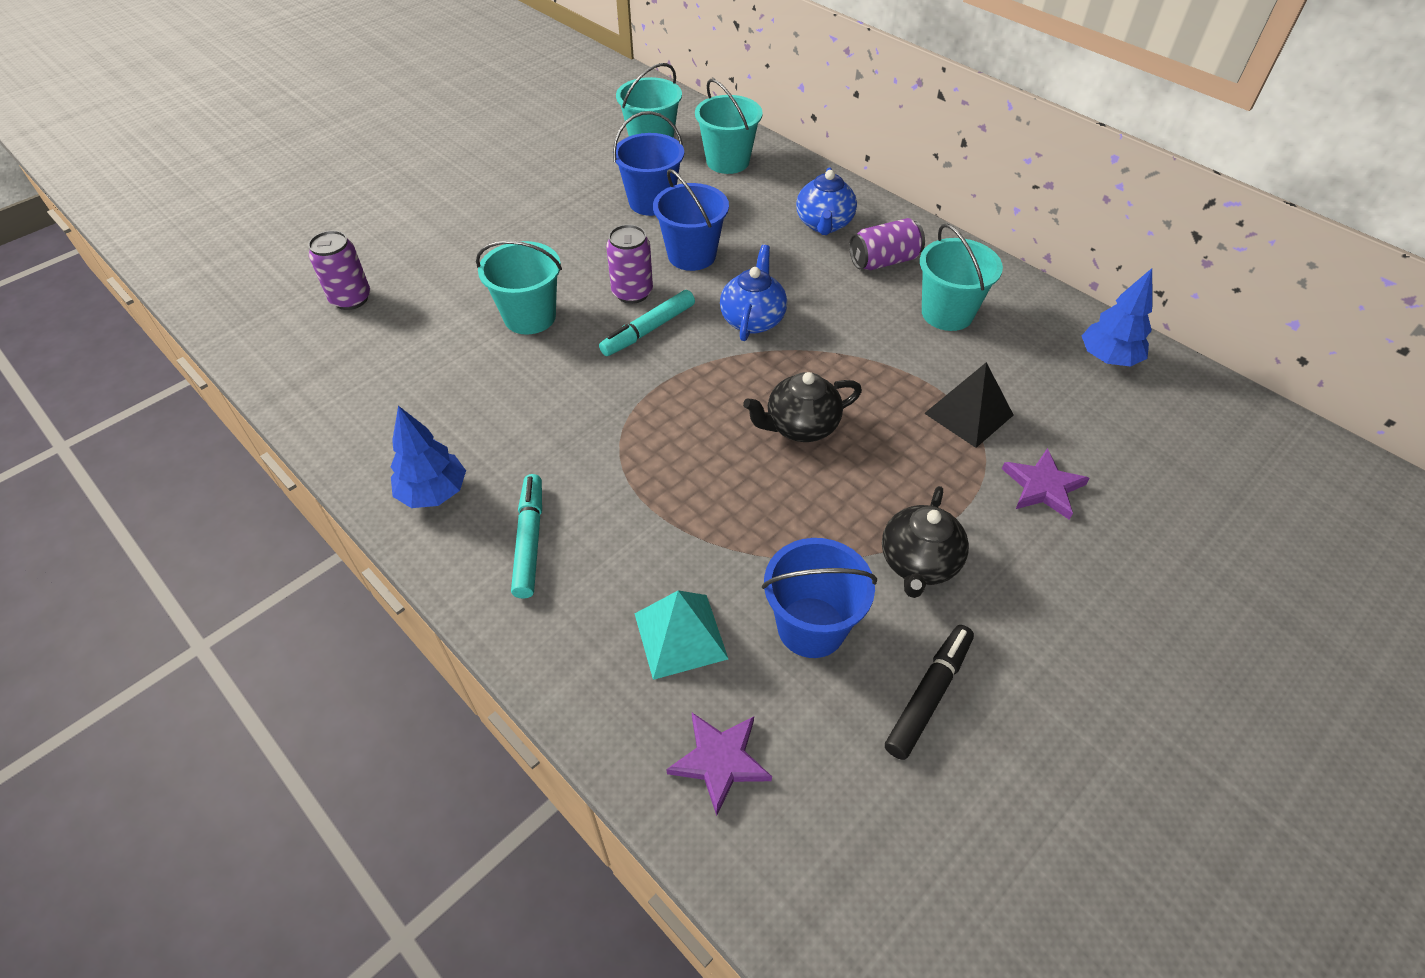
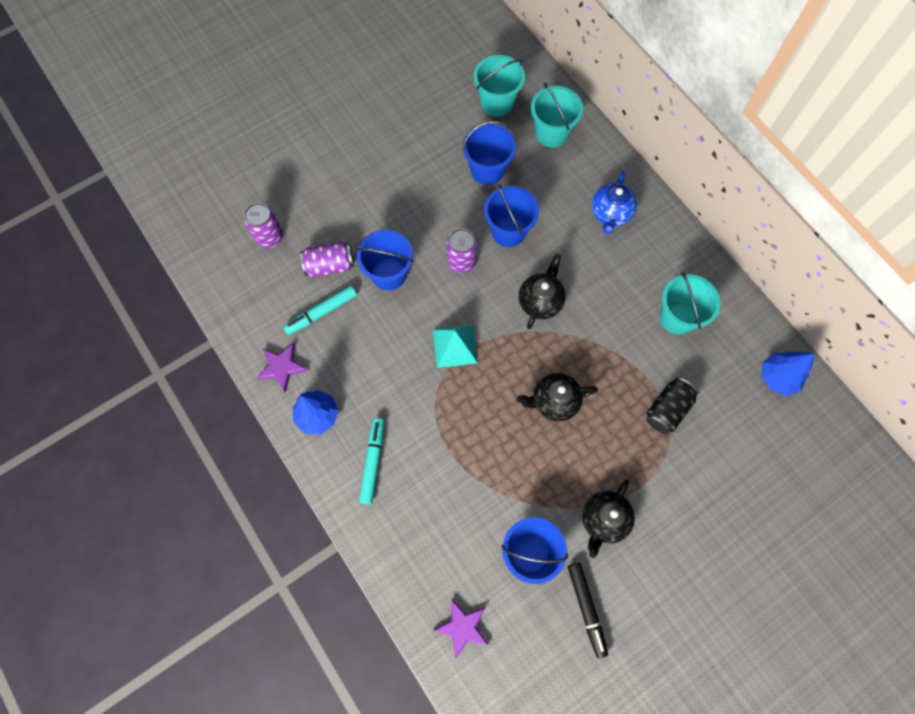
camera: 10 degrees right, 20 degrees up
(530, 317) = (389, 274): turquoise bucket -> blue bucket
(648, 330) = (467, 299): turquoise marker -> turquoise marker (321, 312)
(680, 636) = (453, 544): turquoise pyramid -> turquoise pyramid (455, 346)
(753, 319) = (540, 301): blue teapot -> black teapot
(884, 261) = (645, 259): purple can -> purple can (329, 265)
(928, 695) = (586, 608): black marker -> black marker turned 120 degrees clockwise
(968, 414) = (667, 409): black pyramid -> black can
(1043, 486) = (698, 476): purple star -> purple star (282, 367)

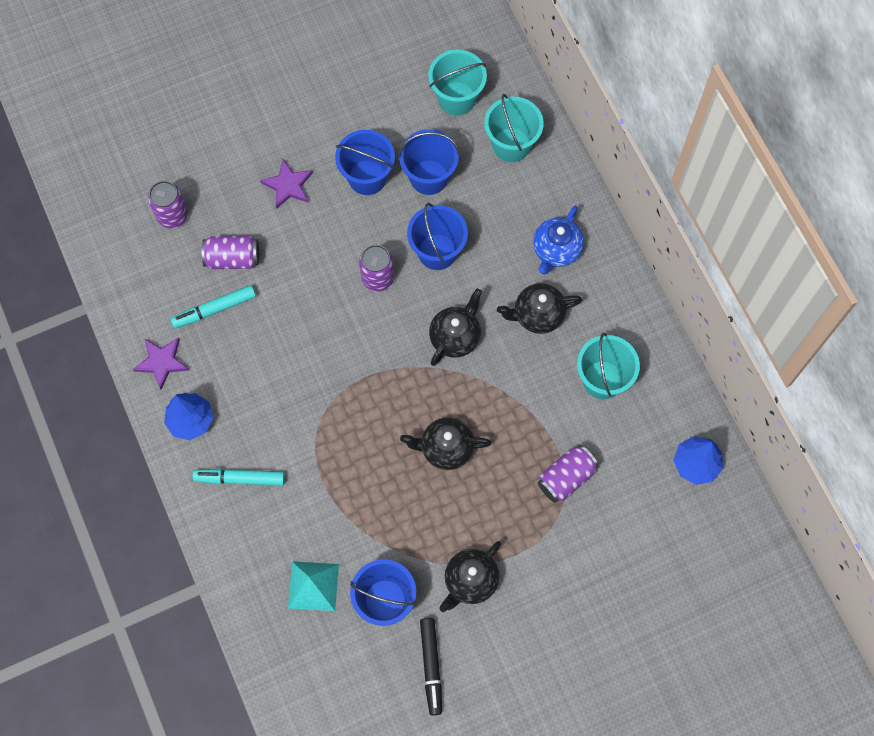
camera: 10 degrees right, 0 degrees up
(372, 462) = (240, 479): turquoise marker -> turquoise marker turned 105 degrees counterclockwise
(389, 274) = (295, 279): blue bucket -> blue bucket (367, 177)
(455, 346) = (351, 370): turquoise pyramid -> turquoise pyramid (313, 586)
(462, 627) = (300, 661): purple star -> purple star (288, 185)
(607, 271) = (537, 315): none -> black teapot
(667, 409) = (566, 478): black can -> purple can

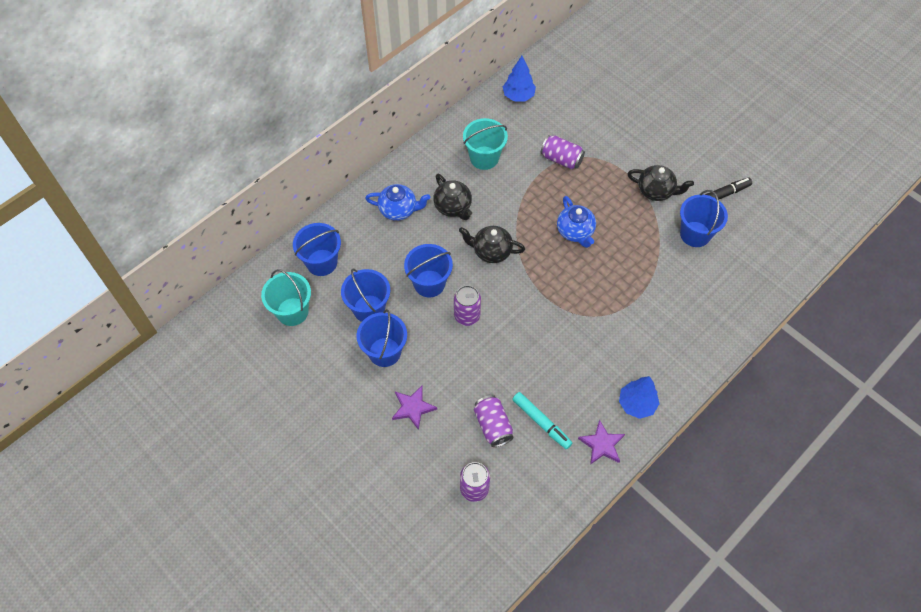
camera: 110 degrees left, 10 degrees down
(240, 479) = (662, 353): turquoise marker -> none
(313, 586) = (710, 279): turquoise pyramid -> none
(445, 448) = (575, 232): black teapot -> blue teapot
(511, 145) = (322, 262): turquoise bucket -> blue bucket

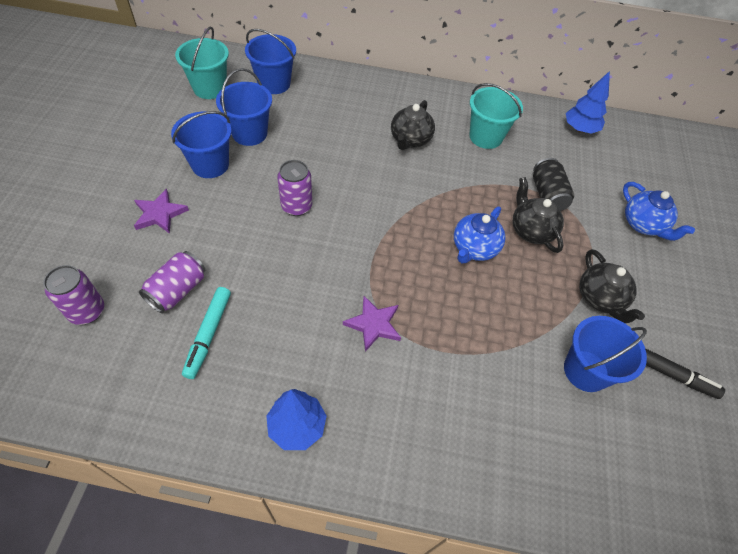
camera: 50 degrees right, 5 degrees down
(398, 210) = (371, 106): blue teapot -> blue teapot (643, 225)
(429, 283) = (311, 162): blue bucket -> none
(491, 251) = (387, 190): black teapot -> black teapot (531, 231)
(561, 159) = (547, 195): purple can -> black can
(601, 444) = (215, 414): purple star -> purple star (373, 324)

